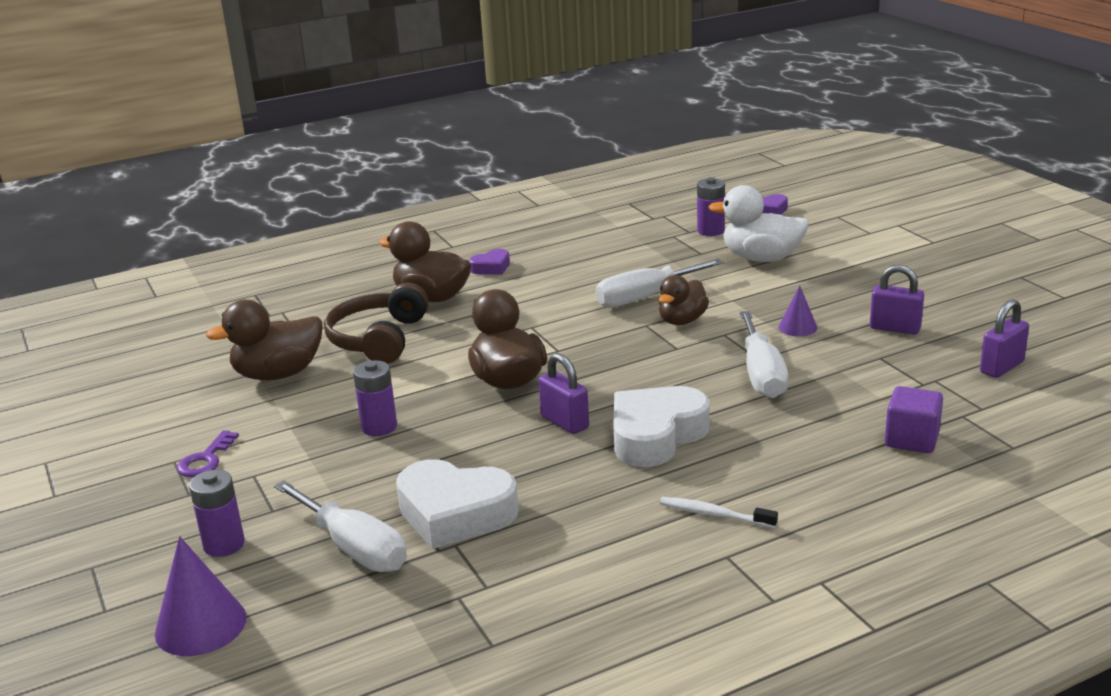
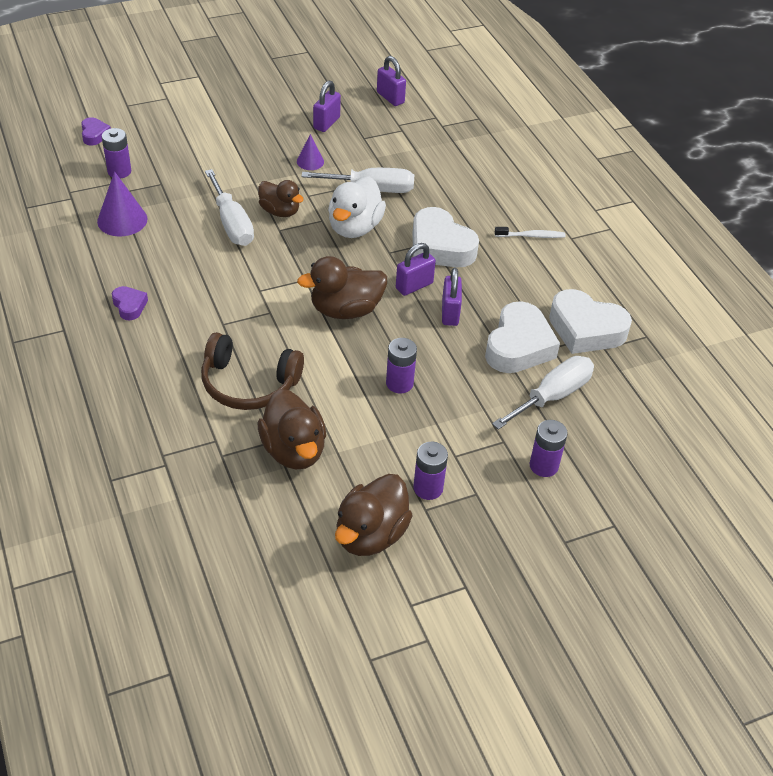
camera: 90 degrees left, 20 degrees up
(201, 625) = (630, 470): purple cone -> purple cone (122, 220)
(206, 460) = (428, 488): purple key -> purple battery
(432, 298) = (177, 347): brown duck -> brown duck (371, 534)
(499, 576) = (585, 329): none -> white heart
(515, 453) = (450, 313): none -> purple padlock
(714, 514) = (531, 236): white toothbrush -> white toothbrush turned 120 degrees counterclockwise
(761, 258) = (188, 156): white duck -> white duck (354, 227)
(911, 440) = (465, 149): purple cube -> none

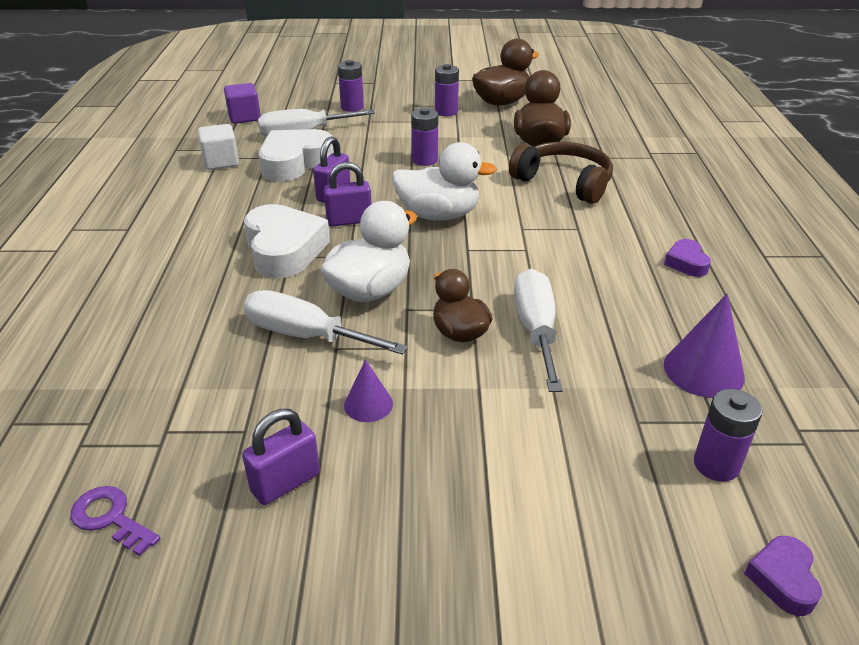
camera: 155 degrees left, 10 degrees down
(345, 310) = (438, 215): brown duck -> white duck
(390, 98) = (110, 518): purple padlock -> purple key
(531, 236) = (168, 239): white toothbrush -> none
(585, 329) = (221, 162): white heart -> white cube
(641, 409) = (244, 117): none -> purple cube

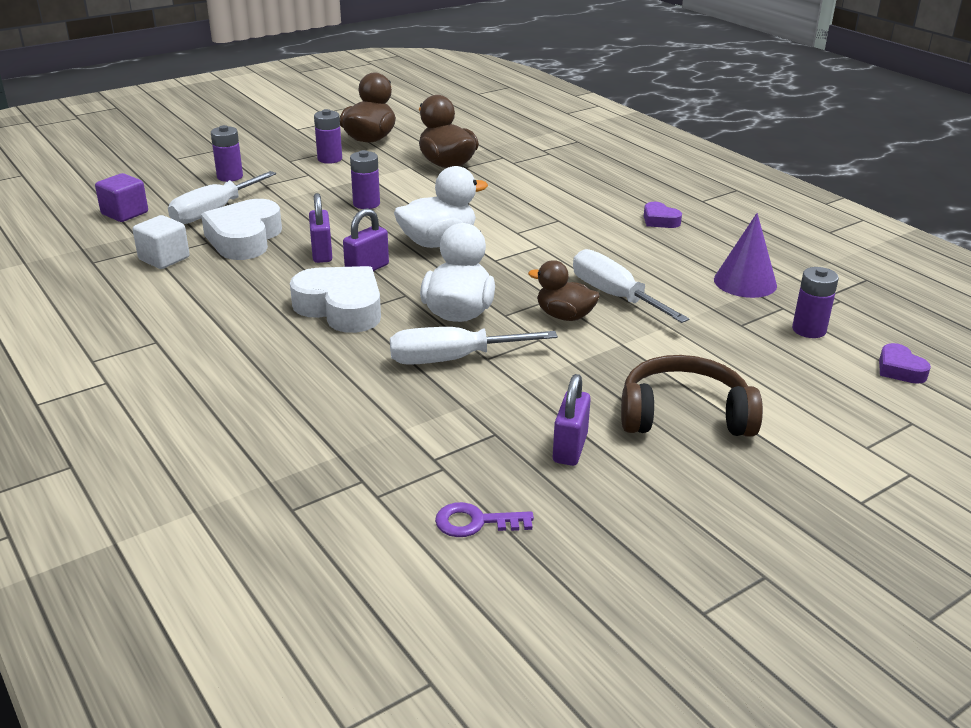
camera: 35 degrees left, 5 degrees down
(368, 404) = (561, 382): purple cone -> none
(564, 182) = (506, 189): brown headphones -> brown headphones (684, 414)

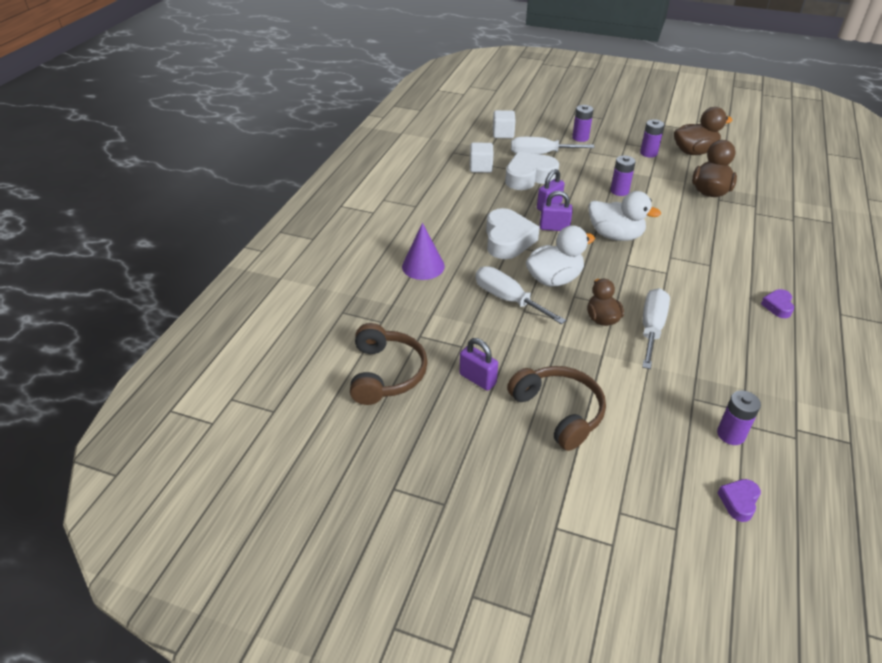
camera: 55 degrees right, 10 degrees up
(125, 213) = (503, 134): purple cube -> white cube
(476, 522) = (386, 373): purple key -> brown headphones
(570, 448) = (477, 379): purple padlock -> purple padlock turned 60 degrees clockwise
(745, 282) = (752, 379): purple cone -> purple cone (423, 266)

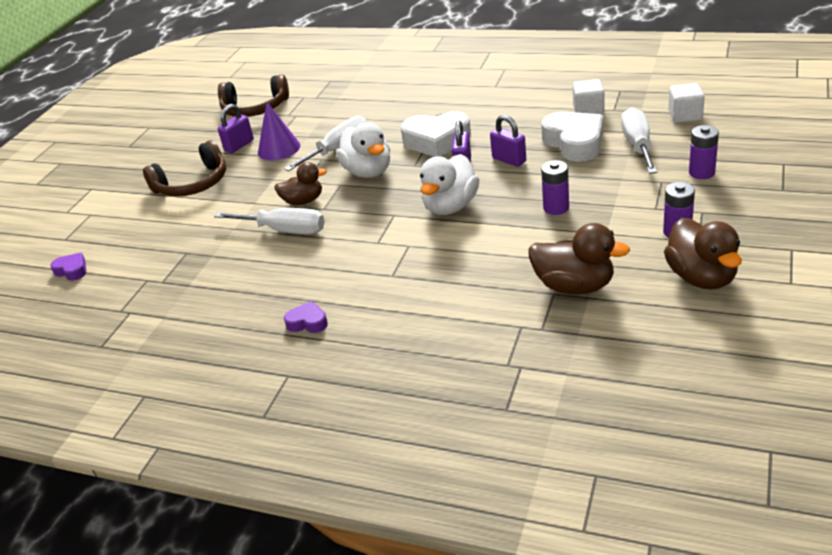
camera: 95 degrees right, 5 degrees down
(423, 266) = (391, 104): purple cone -> purple cone (279, 149)
(731, 434) = (138, 271): purple battery -> none

